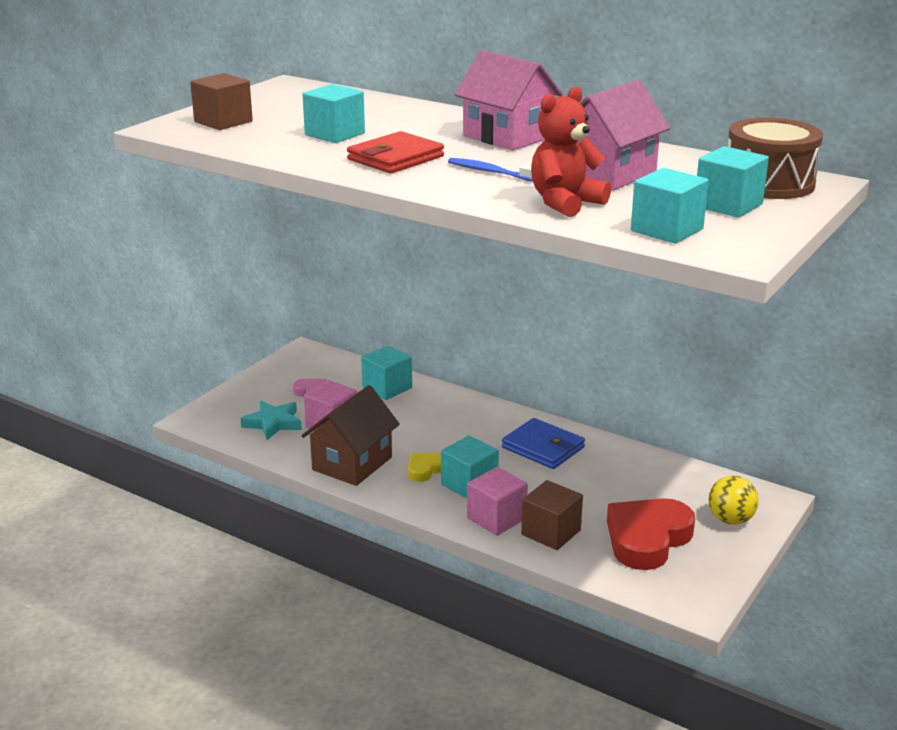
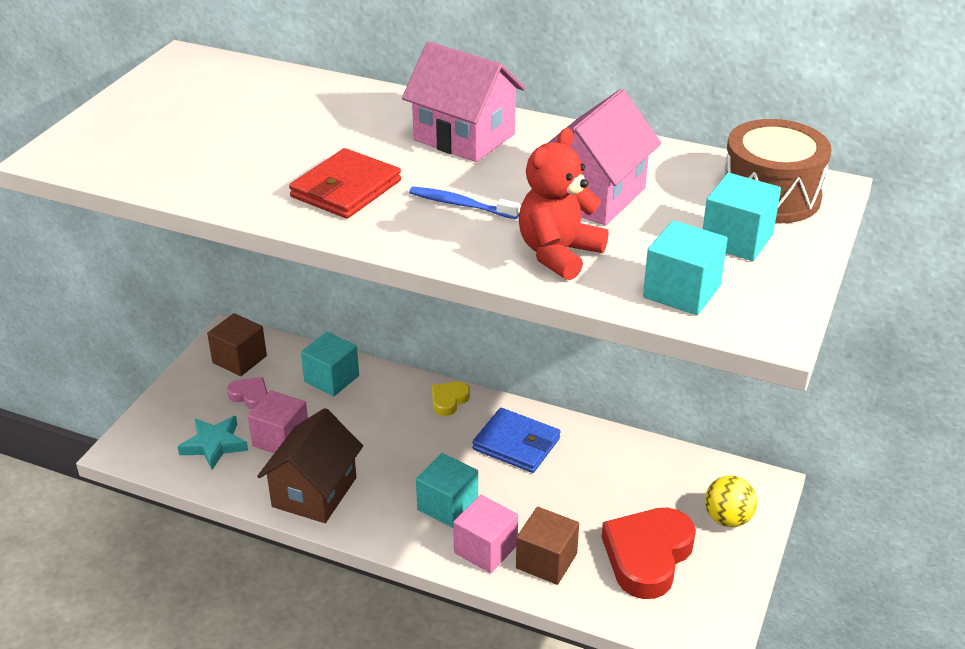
camera: 10 degrees left, 10 degrees up
(223, 122) = (124, 137): brown cube -> brown cube (239, 359)
(335, 134) = (263, 150): turquoise cube -> none
(425, 469) = (396, 490): yellow heart -> yellow heart (449, 400)

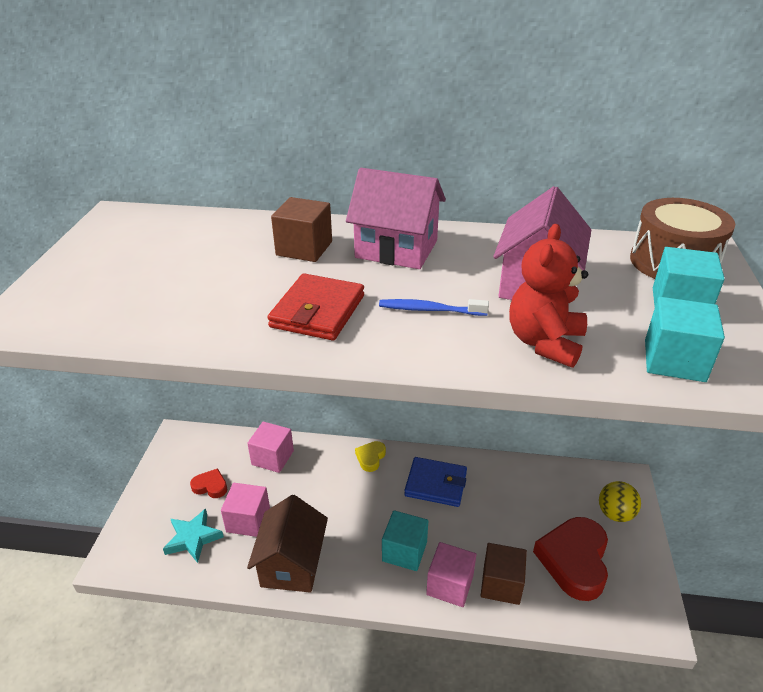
camera: 15 degrees left, 0 degrees up
(239, 359) = (192, 455): brown cube -> brown cube (304, 248)
(250, 396) = (210, 486): pink heart -> red heart
(331, 379) = (272, 457): turquoise cube -> pink cube

